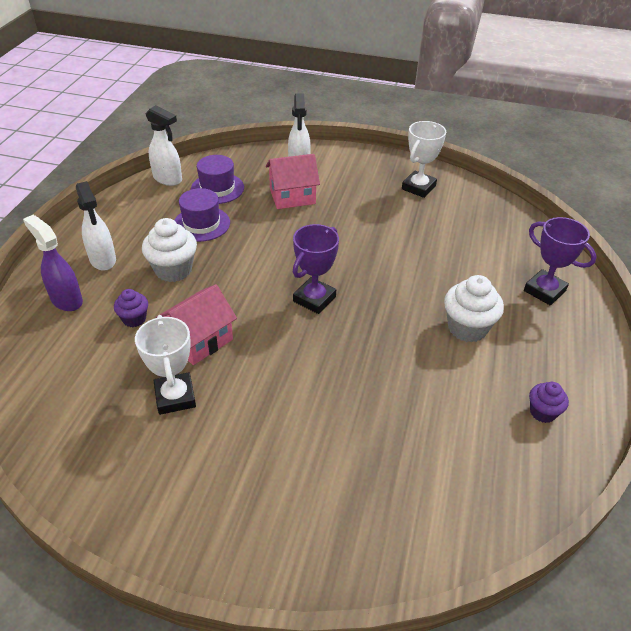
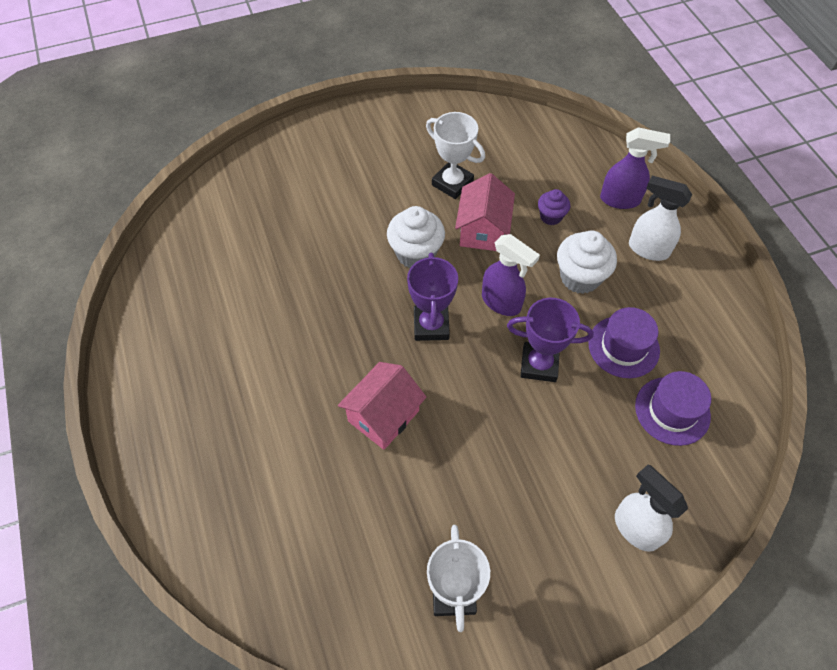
camera: 145 degrees right, 15 degrees up
(168, 179) = (737, 388): white spray bottle -> none
(247, 285) = (501, 303): none -> purple spray bottle
(292, 197) = (582, 456): pink house -> pink house (383, 416)
(467, 328) = (271, 380): white cupcake -> white cupcake (416, 253)
(542, 412) = (170, 330): purple cupcake -> none
(544, 291) = (211, 486): purple trophy -> purple trophy (539, 364)

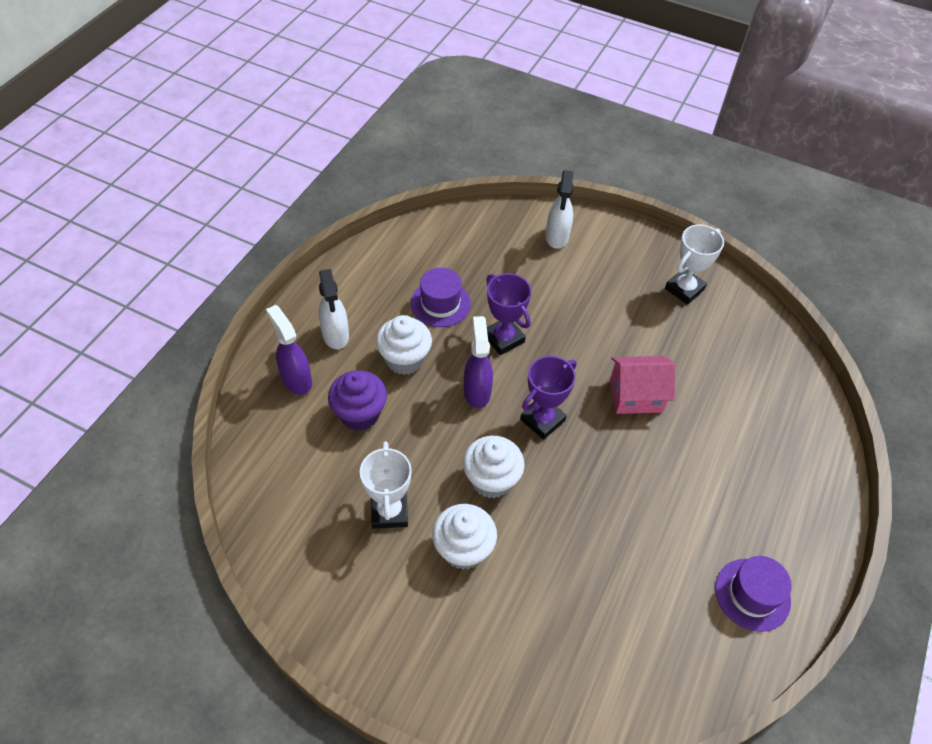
camera: 135 degrees left, 5 degrees down
(384, 202) = (463, 549): none -> white cupcake
(483, 230) = (420, 451): pink house -> none
(551, 216) = (360, 414): purple cupcake -> purple cupcake, size x1.71
(672, 411) = (463, 257): purple hat -> purple hat (752, 594)

